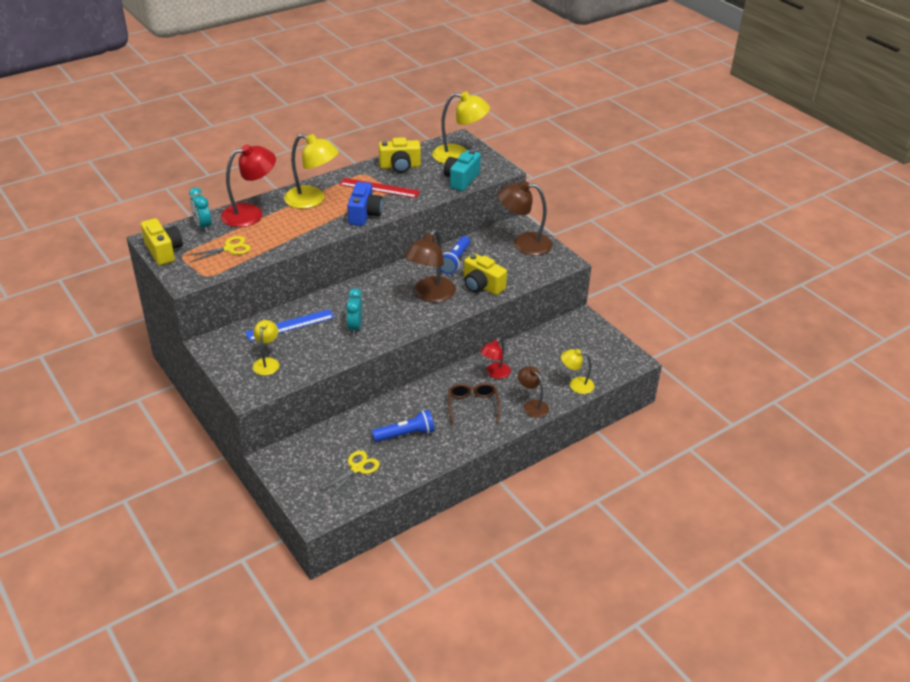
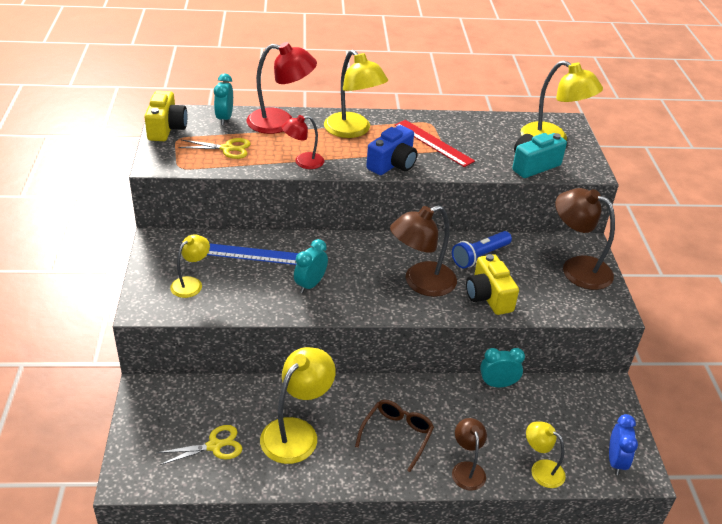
camera: 30 degrees right, 0 degrees up
(400, 166) = (476, 129): yellow camera -> none
(405, 434) = (296, 432): blue flashlight -> yellow lamp
(494, 373) = (452, 407): red lamp -> red lamp (303, 162)
(512, 346) = (497, 384): none -> turquoise clock
(615, 360) = (615, 461): none -> blue clock

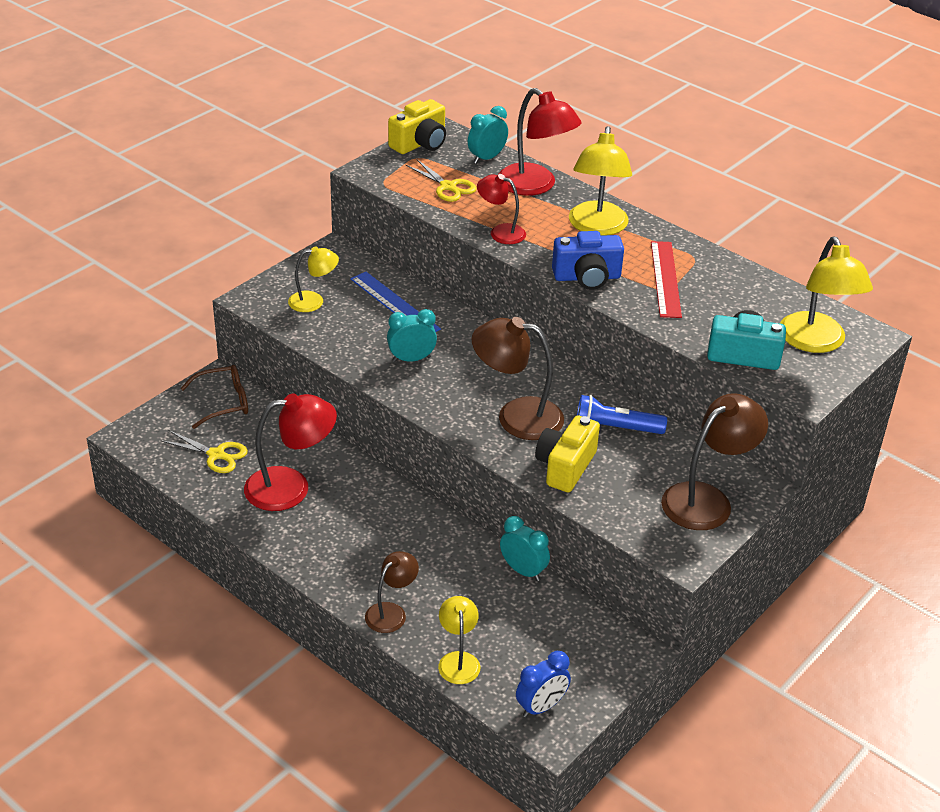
camera: 45 degrees right, 0 degrees up
(296, 432) = (291, 487): yellow lamp -> red lamp
(397, 435) = (370, 546): brown glasses -> brown glasses (224, 402)
(577, 268) = (707, 499): brown lamp -> brown lamp turned 60 degrees clockwise

